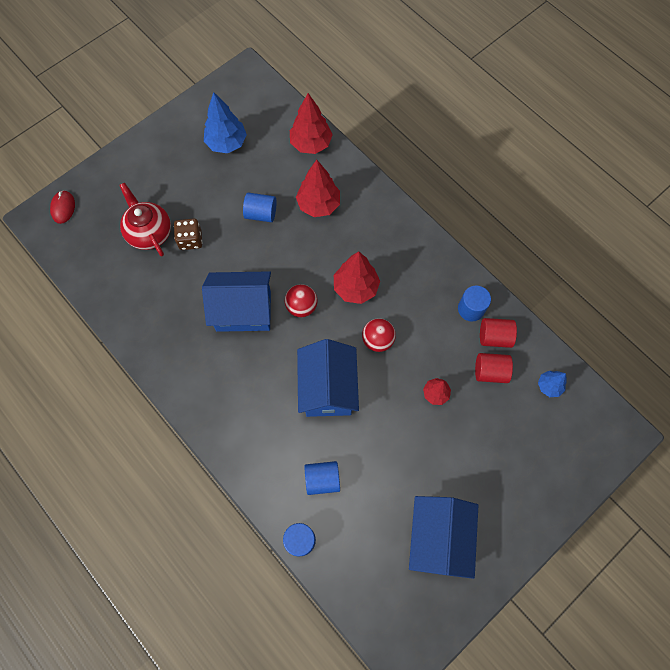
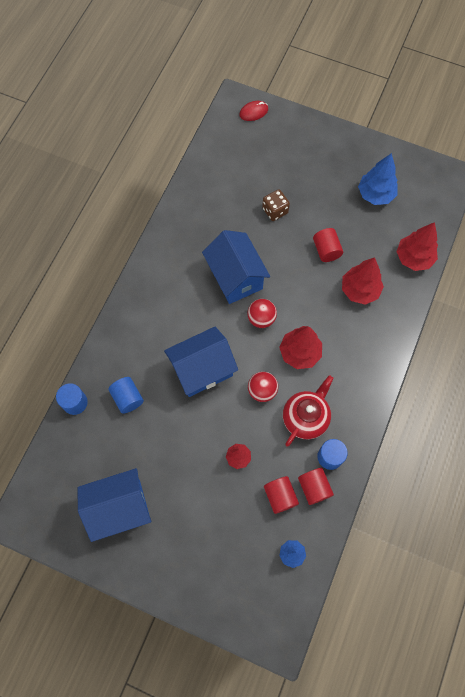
camera: 65 degrees right, 0 degrees up
(149, 233) = (265, 179): red teapot -> red teapot (305, 417)
(261, 213) = (326, 250): blue cylinder -> red cylinder

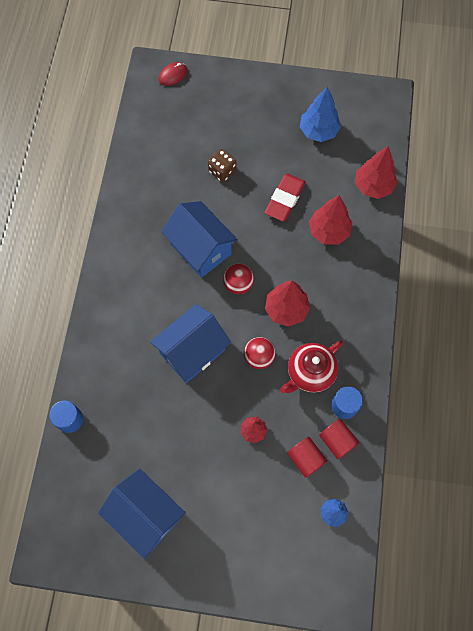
camera: 15 degrees left, 0 degrees up
(119, 507) = (146, 515): blue house -> blue house turned 75 degrees clockwise
(127, 398) = (123, 400): blue cylinder -> none
(305, 417) = (310, 373): red teapot -> red teapot turned 150 degrees counterclockwise
(326, 250) = (285, 199): red cylinder -> red eraser

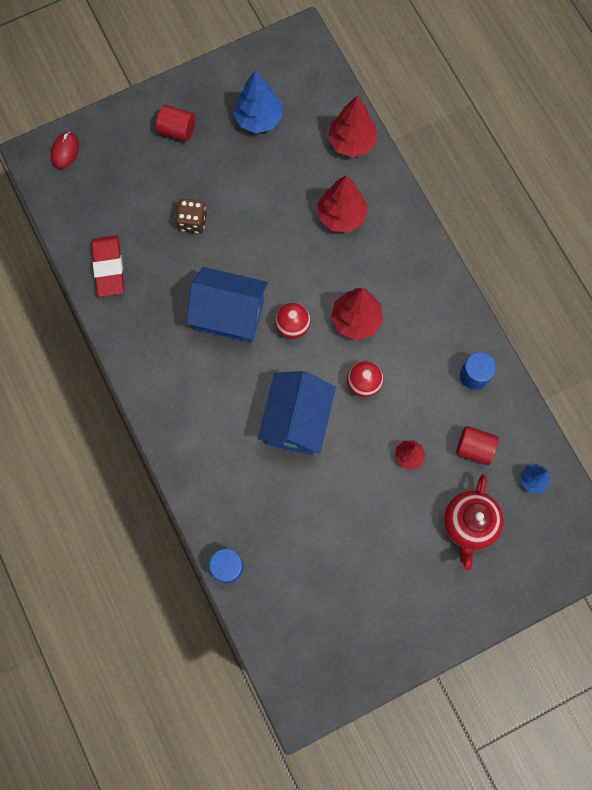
camera: 35 degrees left, 5 degrees up
(146, 515) = (367, 602): blue house -> none
(285, 199) = (276, 210): red eraser -> red eraser (109, 268)
(310, 373) = (421, 366): red teapot -> red teapot (469, 524)
(337, 441) = (490, 412): red cylinder -> red cylinder (177, 130)

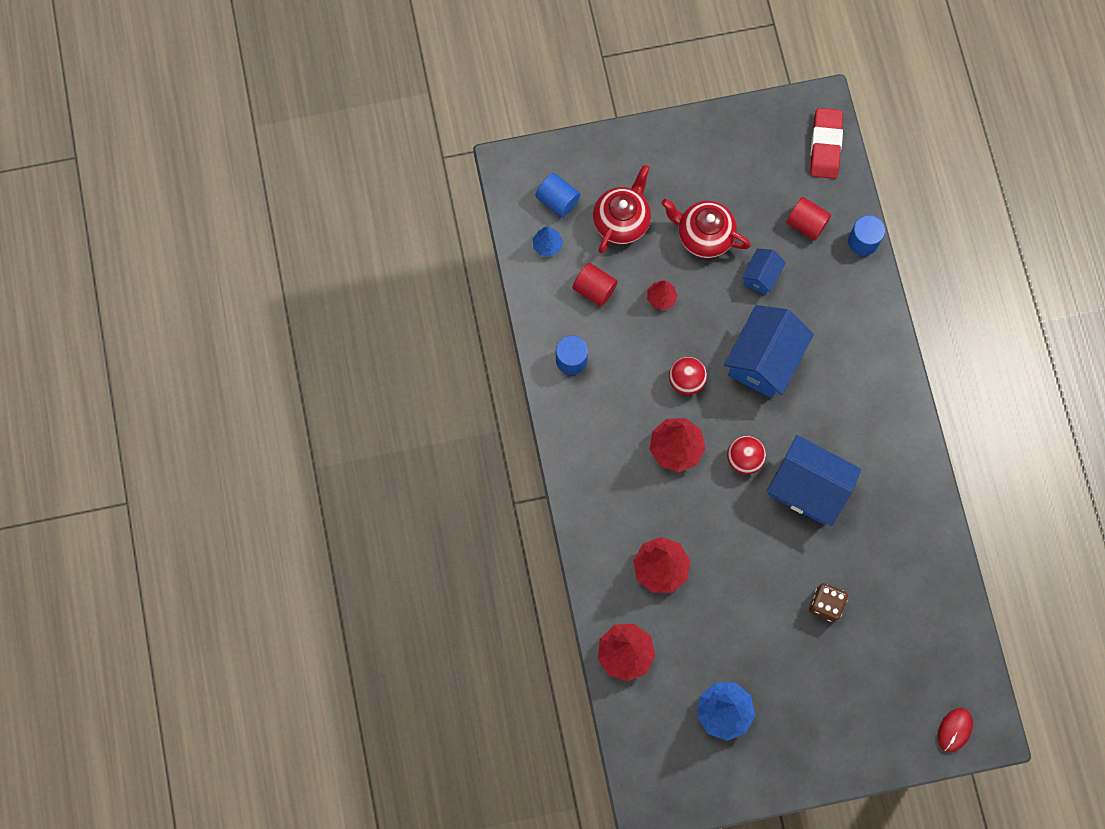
camera: 165 degrees left, 0 degrees up
(109, 268) = (927, 575): red eraser -> red eraser (825, 145)
(177, 130) = (821, 722): red cylinder -> red cylinder (806, 224)
(319, 503) = (761, 276): none -> blue house
(385, 530) = (703, 236): none -> red teapot
(538, 529) = (557, 200): none -> blue cylinder

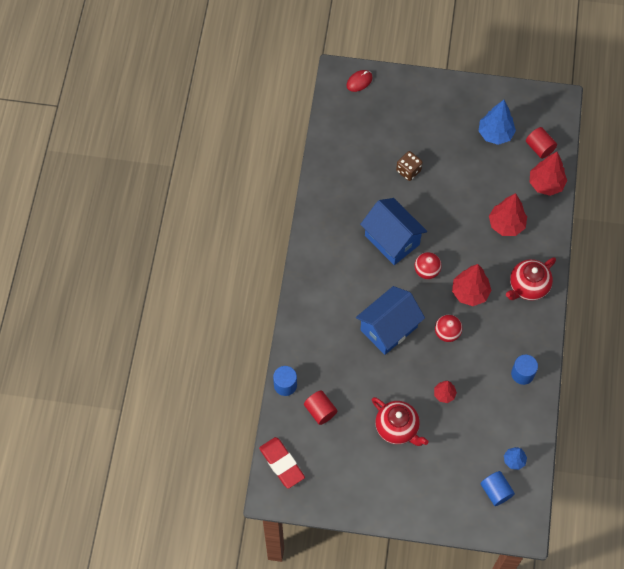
camera: 160 degrees left, 10 degrees down
(594, 289) = (490, 417): red cylinder -> red cylinder (539, 148)
(621, 221) = (453, 459): red teapot -> red teapot (528, 286)
(761, 276) = (367, 385): blue house -> none
(825, 145) = (282, 463): red eraser -> red eraser turned 60 degrees counterclockwise

